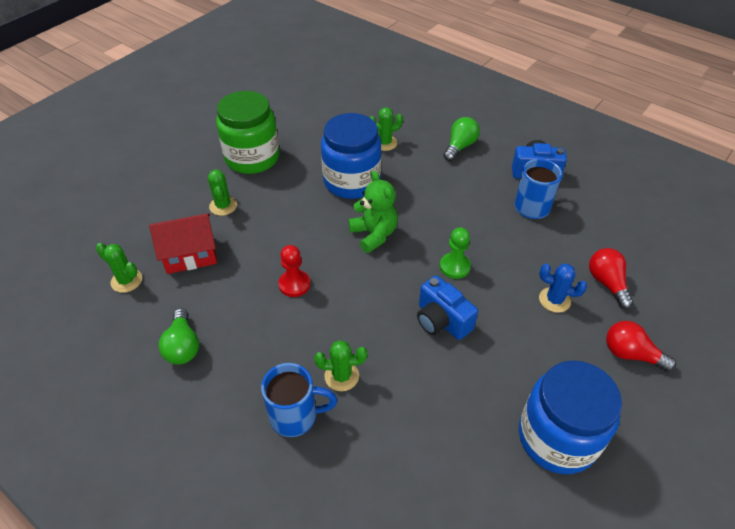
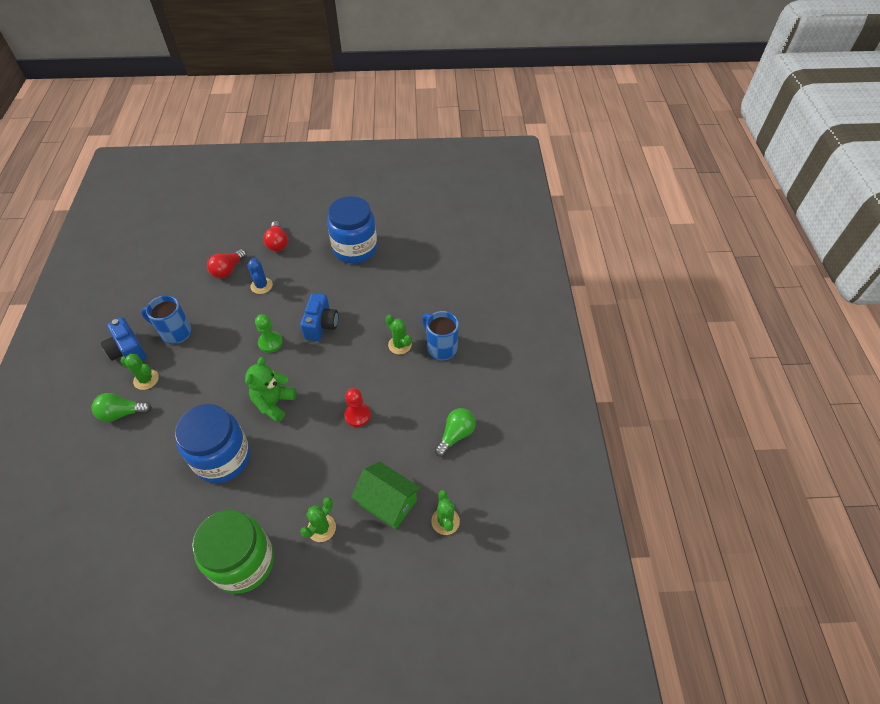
camera: 130 degrees left, 5 degrees up
(190, 255) = (388, 502): red house -> green house
(385, 143) = (150, 470): green cactus -> green cactus (146, 379)

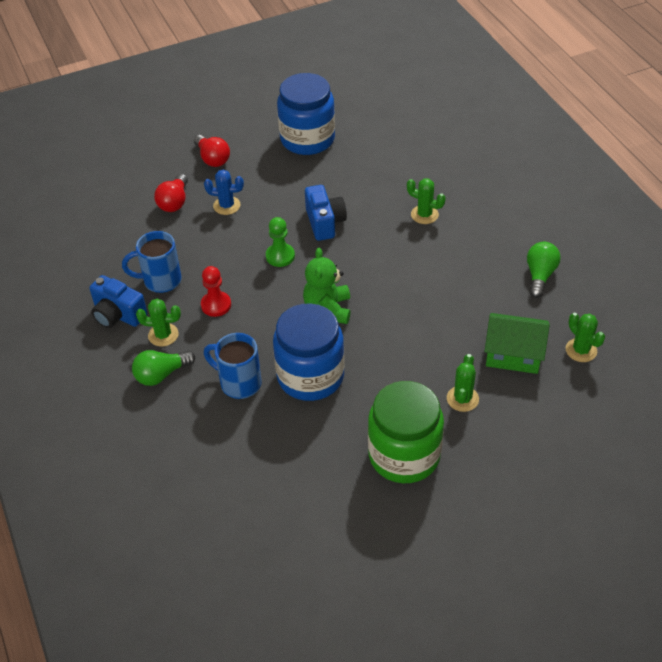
camera: 20 degrees left, 5 degrees down
(261, 286) = (226, 206): blue cactus -> blue cactus turned 45 degrees counterclockwise
(357, 415) = (426, 291): red pawn -> red pawn (216, 305)
(441, 347) = (470, 204): blue mug -> blue mug (239, 383)

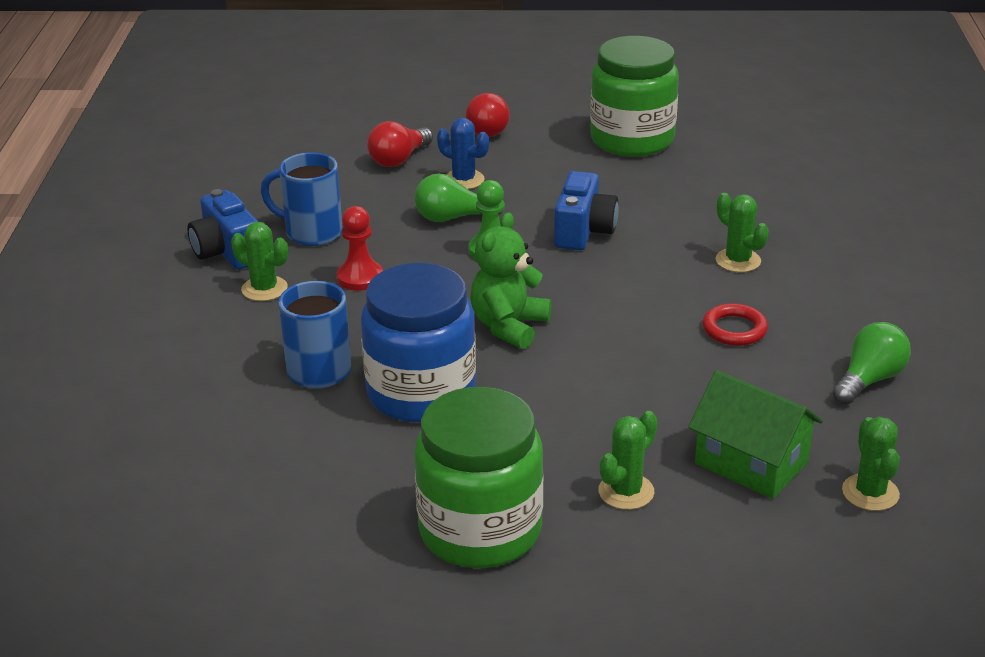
camera: 25 degrees right, 15 degrees down
(161, 374) = (225, 329): green light bulb -> green light bulb (452, 218)
(307, 139) = (632, 139): blue jar -> green jar
(452, 266) = (734, 329): none -> red ring

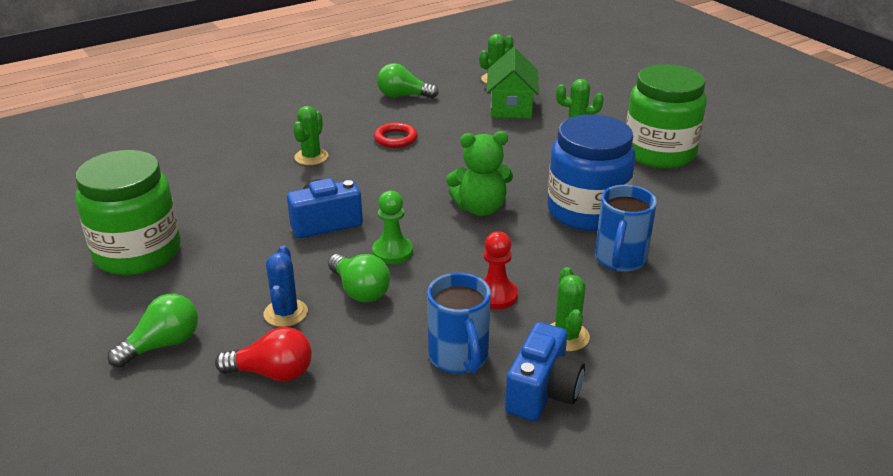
camera: 125 degrees left, 0 degrees up
(486, 129) = (163, 345): red light bulb -> green light bulb

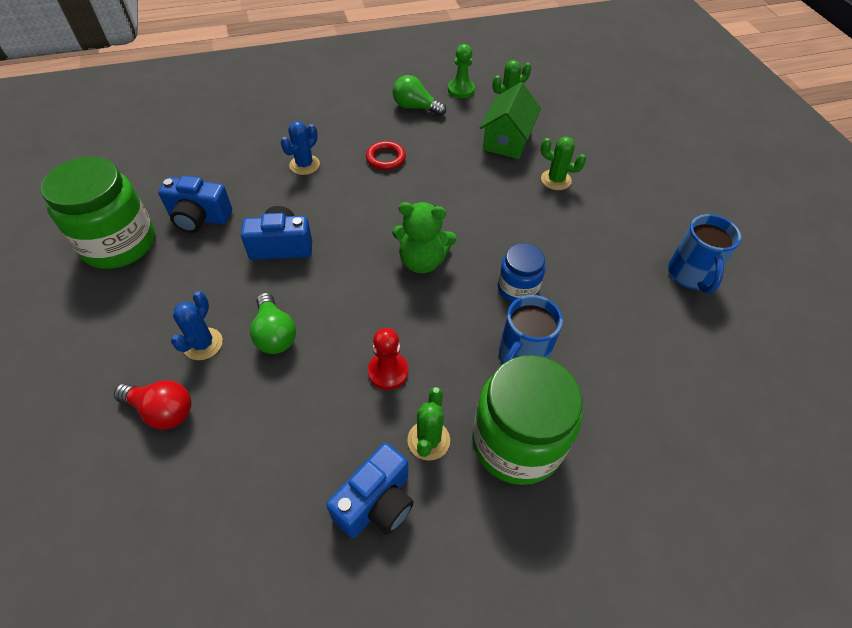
camera: 15 degrees right, 20 degrees up
(163, 345) = (92, 353): green light bulb -> none
(219, 217) = (199, 218): none -> blue camera
(311, 157) = (304, 165): green cactus -> blue cactus
(392, 252) = (322, 295): green pawn -> green pawn (461, 90)
(459, 357) = (322, 438): blue mug -> blue mug (690, 275)
(586, 211) = (517, 288): blue jar -> blue jar, size x0.55
(659, 153) = (621, 229): green jar -> green jar (517, 442)

